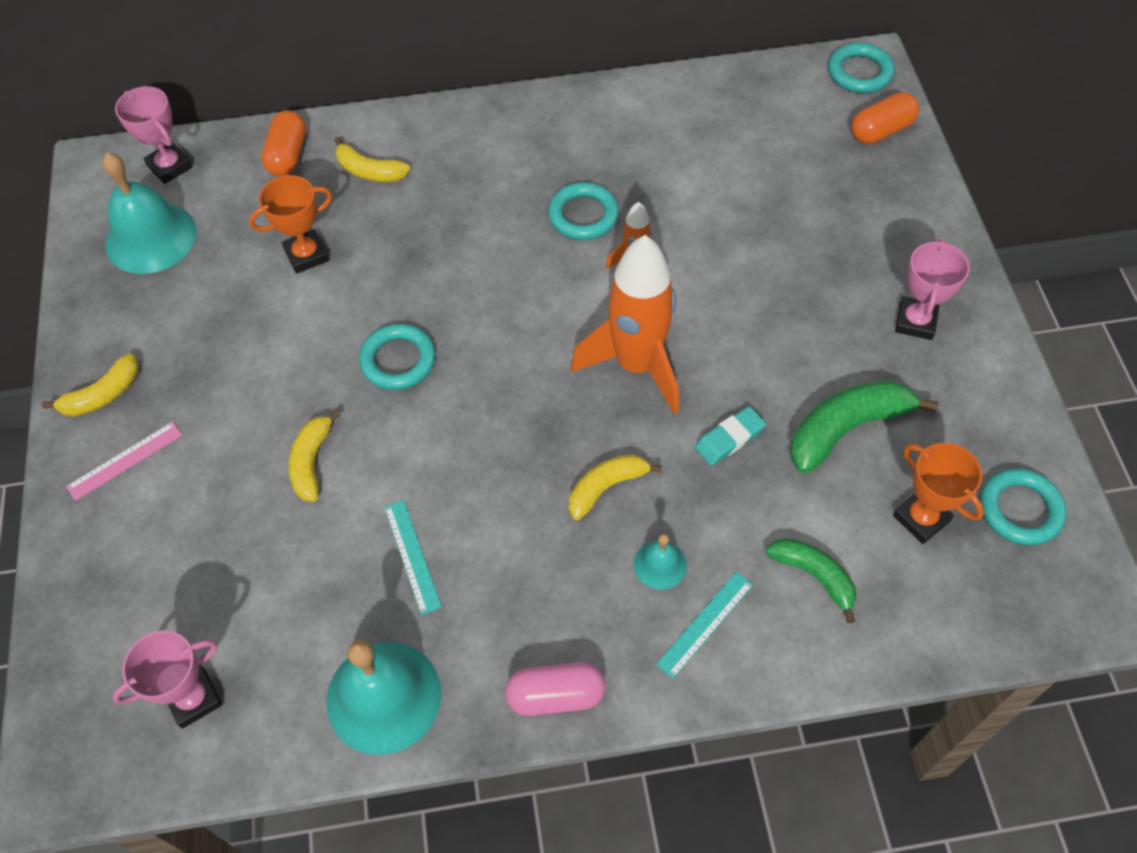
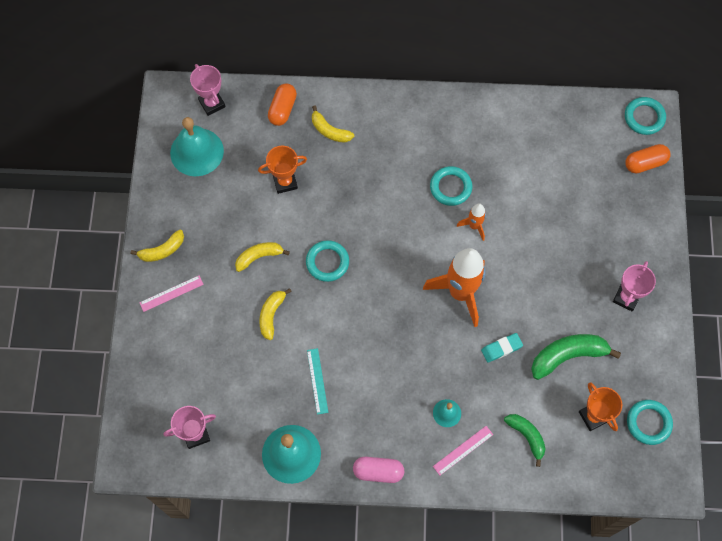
camera: 10 degrees right, 10 degrees up
(606, 487) = (427, 363): yellow banana -> yellow banana (259, 256)
(705, 624) = (463, 450): turquoise ruler -> pink ruler

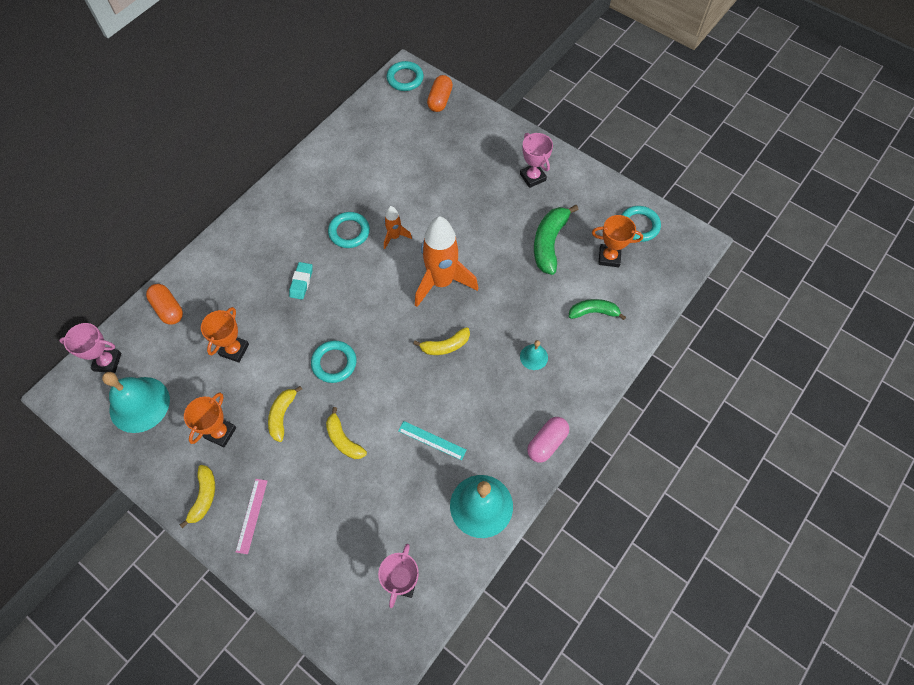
camera: 55 degrees left, 5 degrees down
(215, 224) = (220, 433): none -> orange trophy
(329, 131) = (221, 286): yellow banana -> yellow banana (445, 346)
(463, 450) = (573, 365): pink ruler -> none
(501, 348) = (509, 283): turquoise eraser -> turquoise eraser (301, 282)

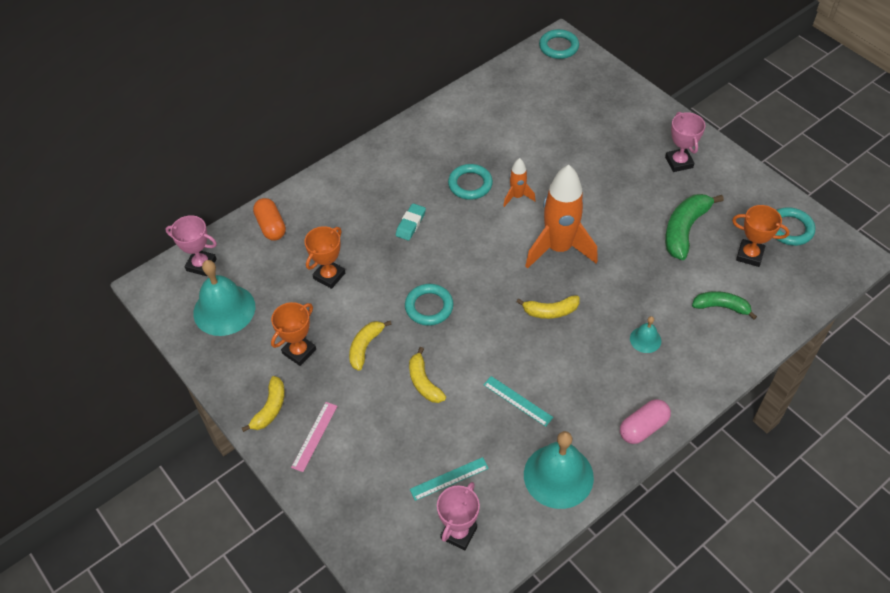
camera: 15 degrees right, 10 degrees down
(384, 530) = (449, 478): none -> turquoise ruler
(440, 100) = (592, 73): orange capsule -> none

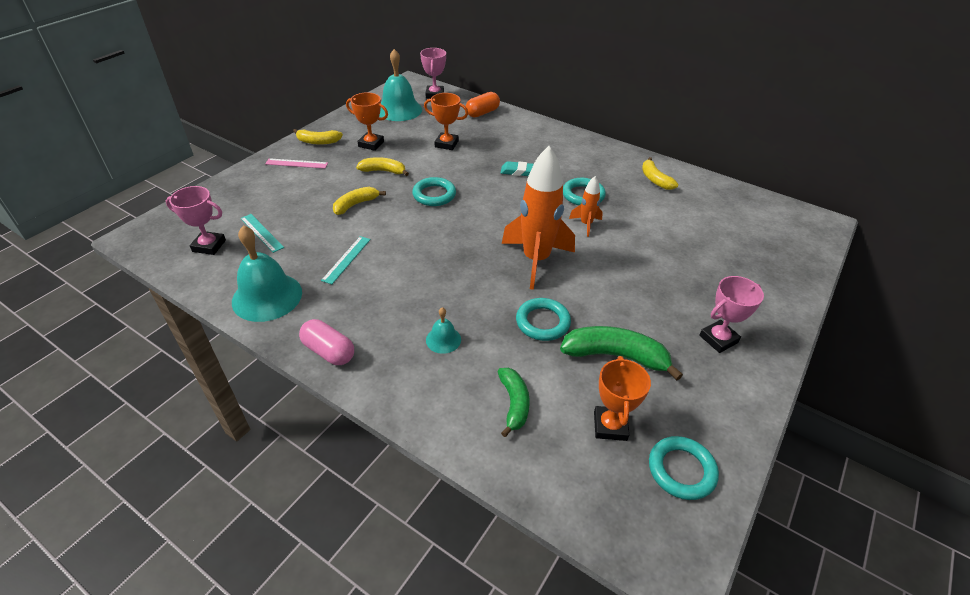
camera: 70 degrees right, 10 degrees down
(550, 311) = (455, 265): yellow banana -> yellow banana (655, 180)
(558, 47) = (811, 222): turquoise ring -> turquoise ring (542, 322)

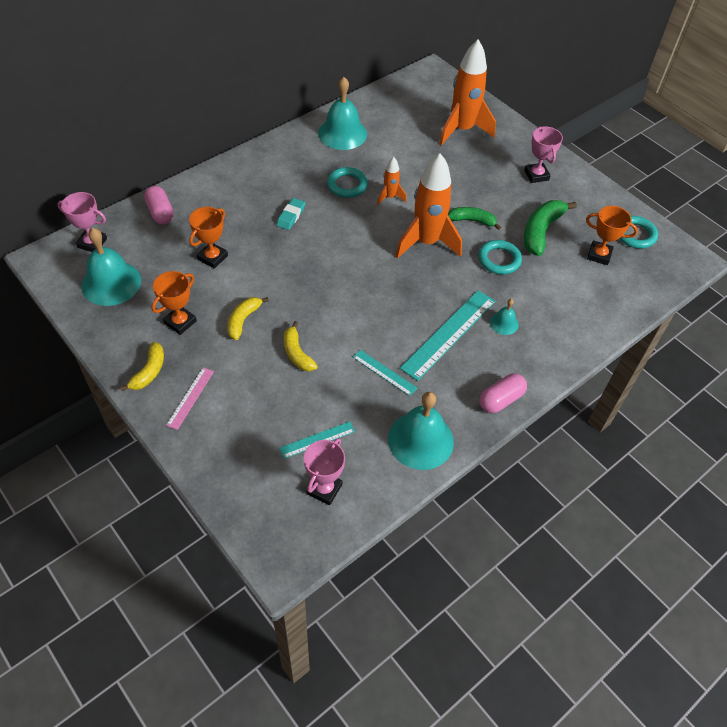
camera: 75 degrees left, 10 degrees up
(411, 296) = (448, 334): none -> turquoise ruler
(434, 195) = (305, 288): turquoise ring -> none
(482, 113) = (160, 213): orange capsule -> pink capsule
(514, 404) = (573, 298): green banana -> green banana (472, 220)
(655, 180) = (342, 133): yellow banana -> turquoise bell
(741, 260) = (462, 130): none -> orange rocket

